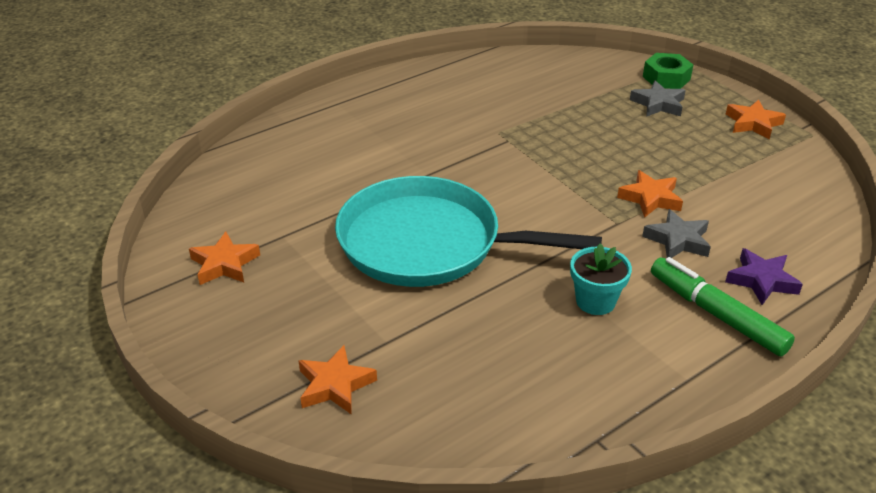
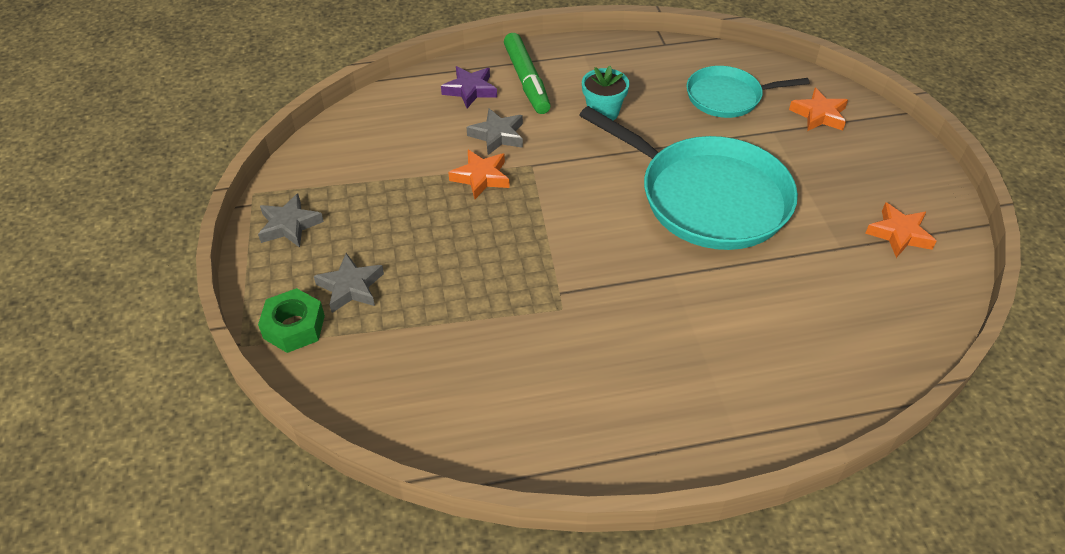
camera: 155 degrees left, 10 degrees up
(462, 373) = (727, 97): none -> turquoise pan
(753, 123) = (289, 225): orange star -> grey star

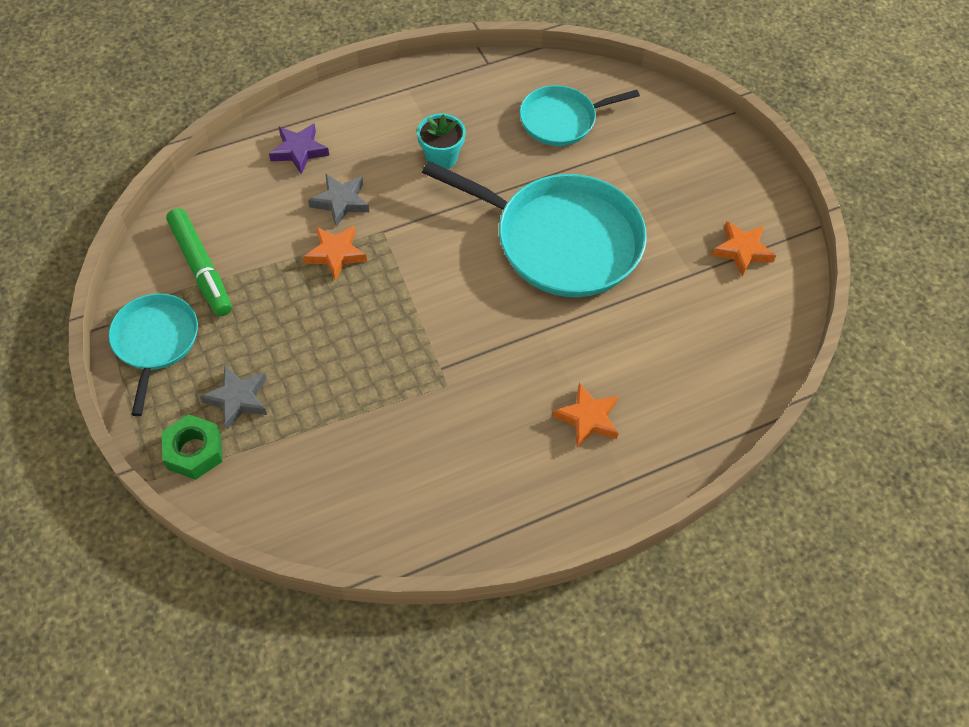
camera: 15 degrees left, 10 degrees up
(289, 225) = (155, 342): grey star -> turquoise pan
(526, 80) = (355, 130): green marker -> green marker (201, 268)
(819, 115) = (653, 127): orange star -> orange star (588, 418)

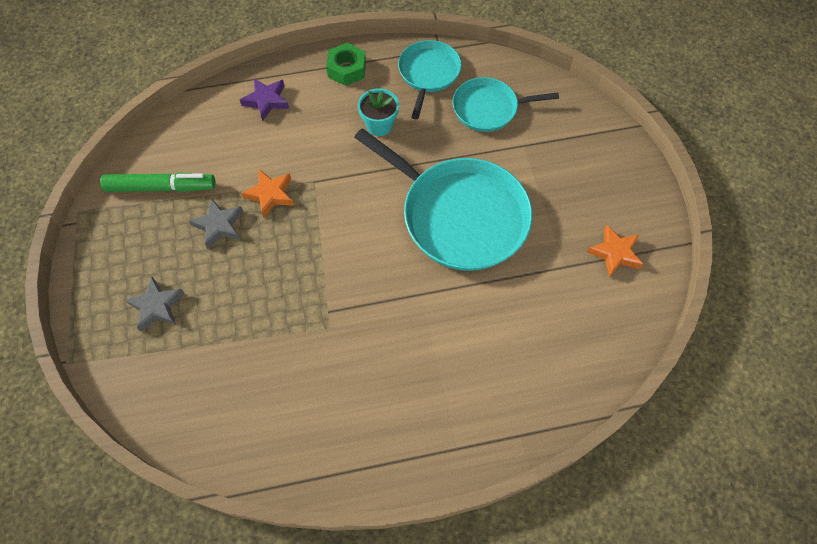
camera: 15 degrees right, 5 degrees up
(155, 342) = (107, 244): turquoise pan -> turquoise pan (428, 74)
(194, 451) = (109, 345): green nut -> green nut (347, 69)
(201, 268) = (161, 187): green marker -> green marker turned 75 degrees counterclockwise
(340, 202) = (287, 150): grey star -> grey star (219, 225)
(588, 418) = (439, 382): orange star -> none

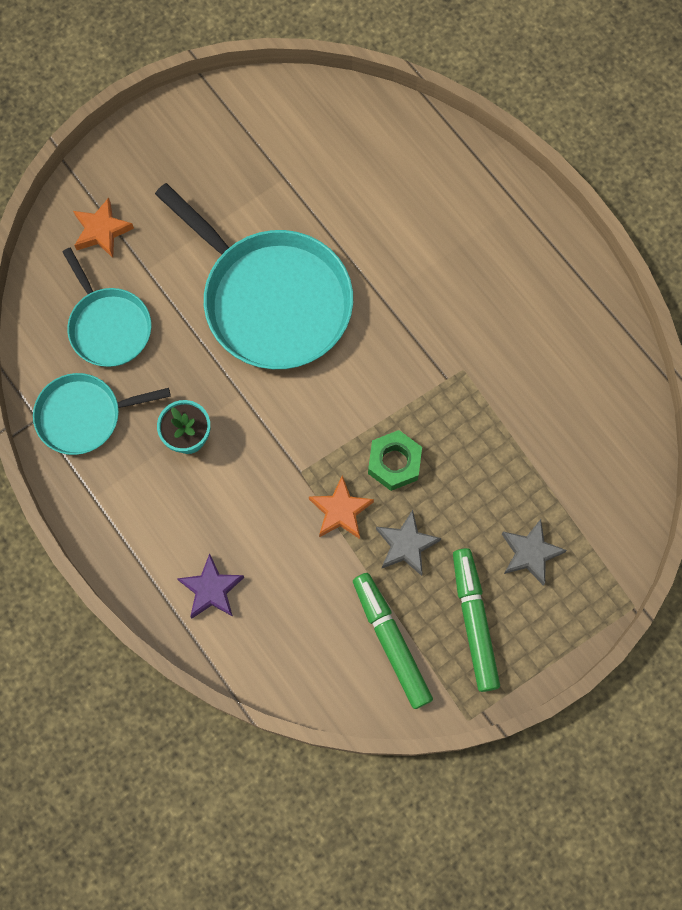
camera: 115 degrees left, 10 degrees up
(137, 245) = (474, 621): none -> green marker
(347, 69) = (118, 517): green nut -> green nut (394, 463)
(459, 215) = (271, 300): turquoise pan -> turquoise pan turned 120 degrees clockwise
(615, 253) = (245, 137): orange star -> orange star (102, 231)

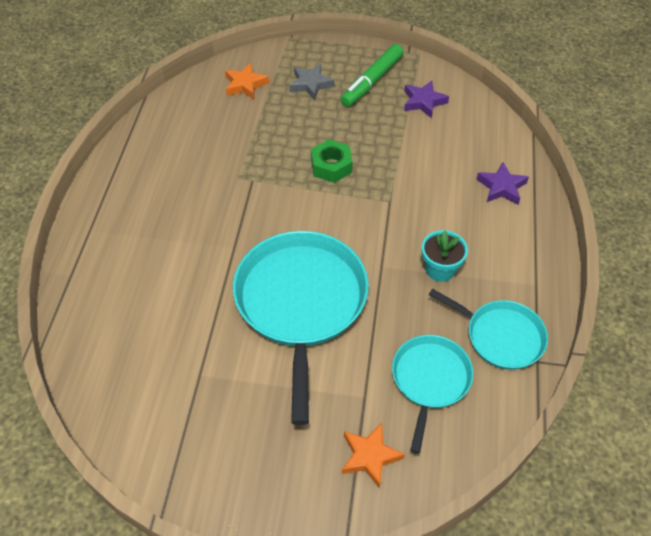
camera: 135 degrees left, 20 degrees down
(340, 511) = (387, 168): orange star -> orange star (245, 85)
(391, 641) = (423, 102): green marker -> purple star
(406, 545) = (369, 130): grey star -> none

